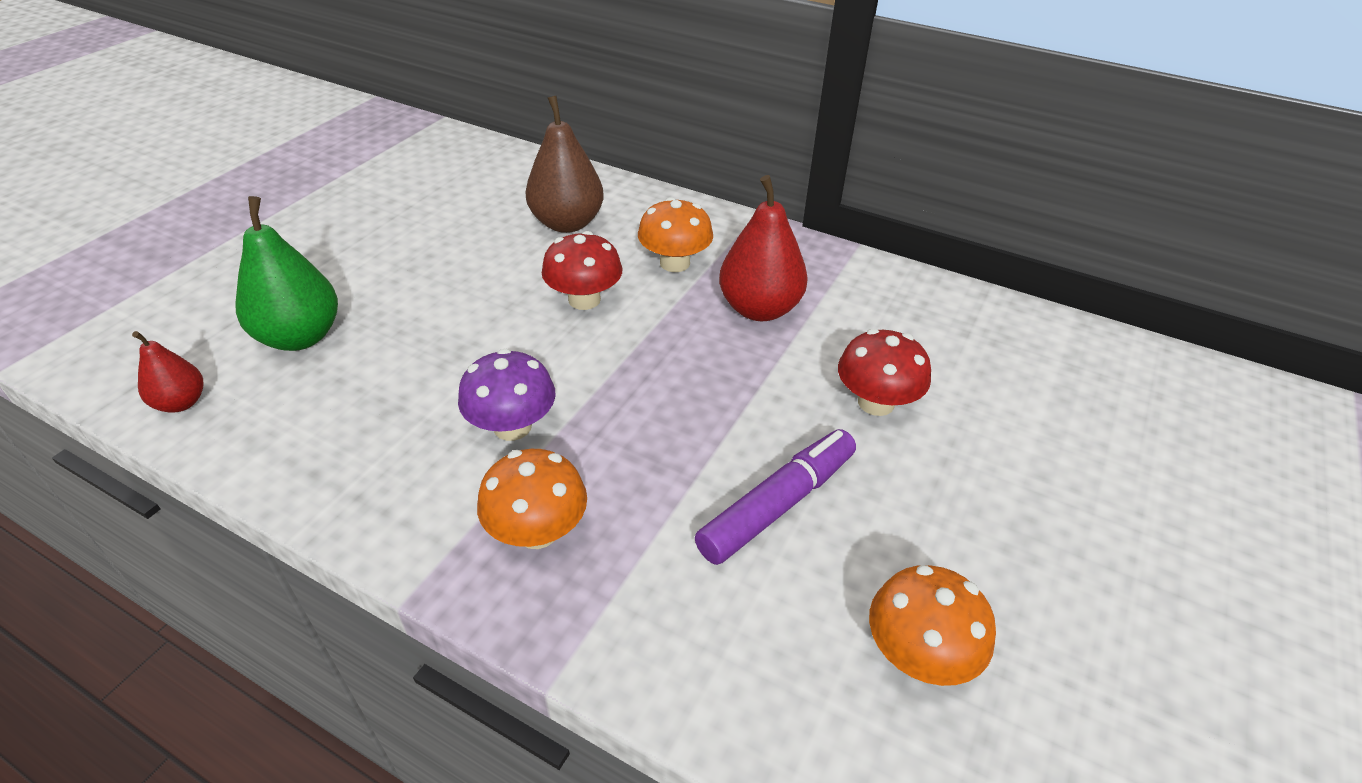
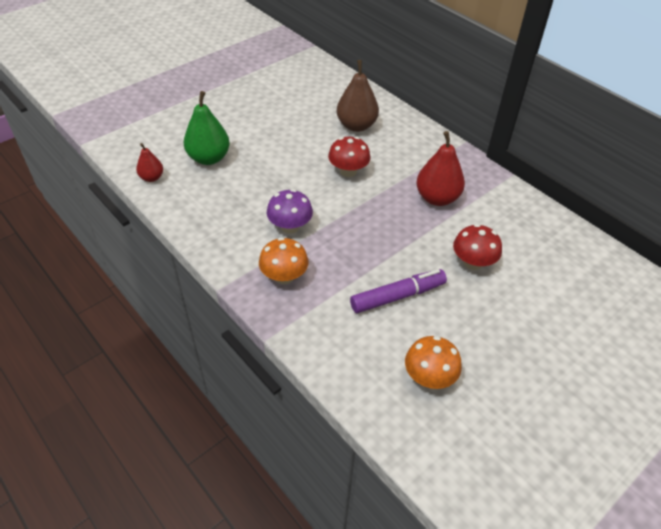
camera: 20 degrees right, 5 degrees up
(675, 263) = (404, 162): orange mushroom -> none

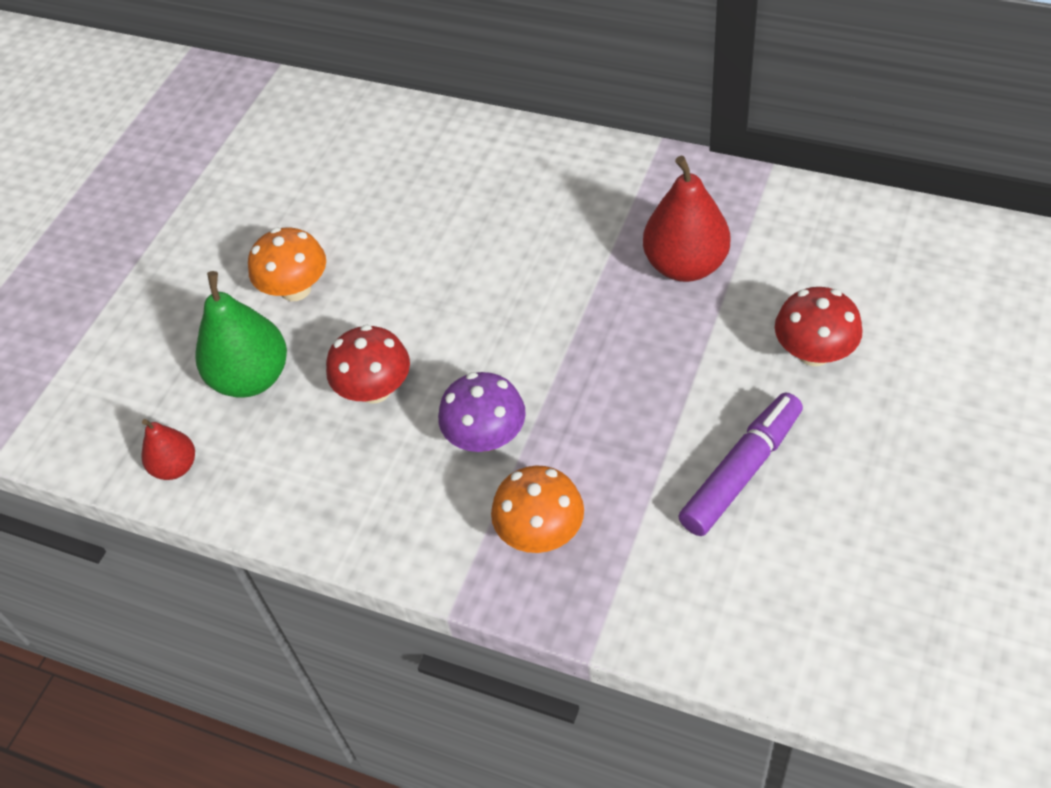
camera: 20 degrees left, 5 degrees up
(348, 171) = (510, 285): red mushroom -> red mushroom (375, 389)
(356, 126) = (464, 192): brown pear -> none
(429, 377) = (878, 582): orange mushroom -> orange mushroom (295, 289)

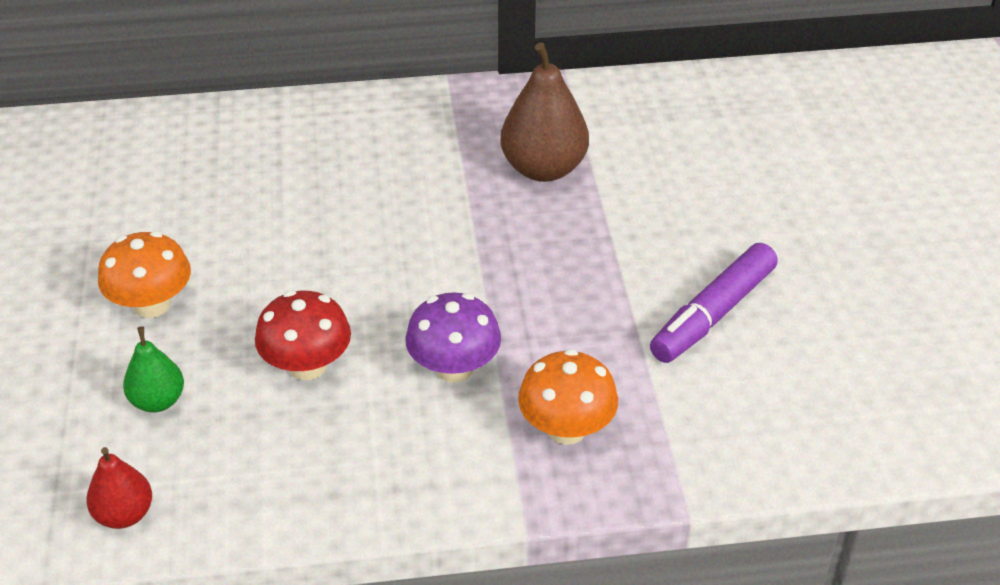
camera: 35 degrees left, 10 degrees down
(252, 378) = (158, 401): green pear -> green pear, size x0.56
(685, 265) = (543, 169): red pear -> brown pear
(741, 471) = (713, 314): purple marker -> purple marker turned 150 degrees counterclockwise
(814, 352) = (706, 202): red mushroom -> none

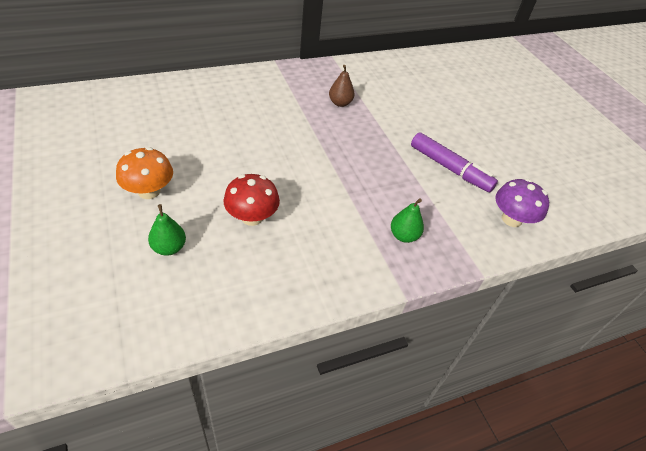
camera: 20 degrees left, 5 degrees up
(124, 515) = (168, 322): red pear -> none
(454, 368) = (333, 209): purple mushroom -> purple mushroom (511, 219)
(543, 169) = (340, 103): brown pear -> brown pear, size x0.56
(566, 429) = (403, 236): orange mushroom -> green pear
(713, 314) = (450, 168): purple marker -> purple marker turned 75 degrees counterclockwise

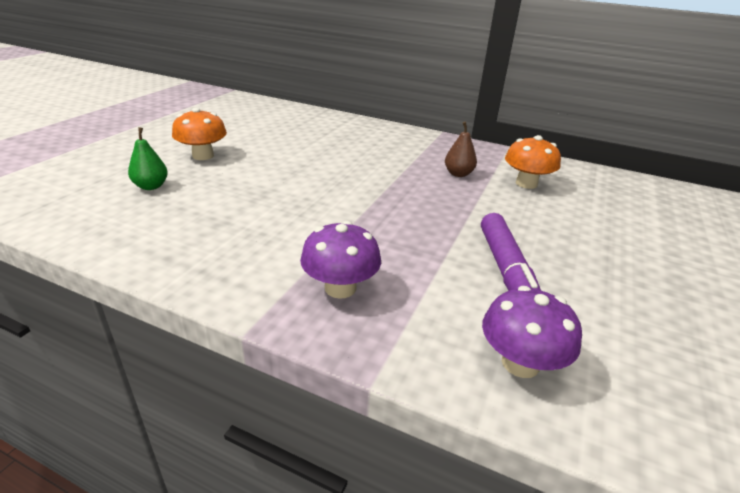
camera: 50 degrees right, 15 degrees down
(252, 217) = (236, 200): red mushroom -> none
(382, 91) = (526, 183): none -> orange mushroom
(403, 236) = (340, 288): green pear -> purple mushroom

